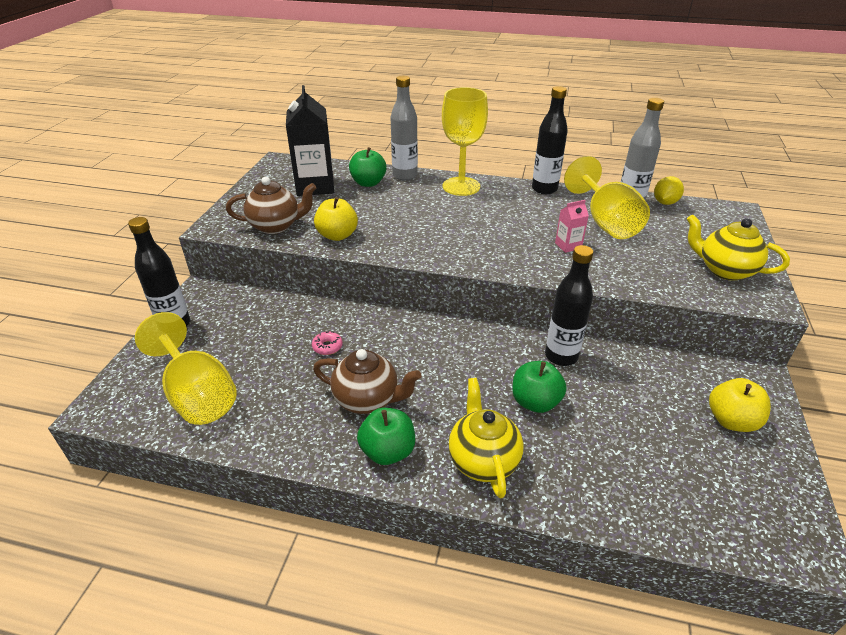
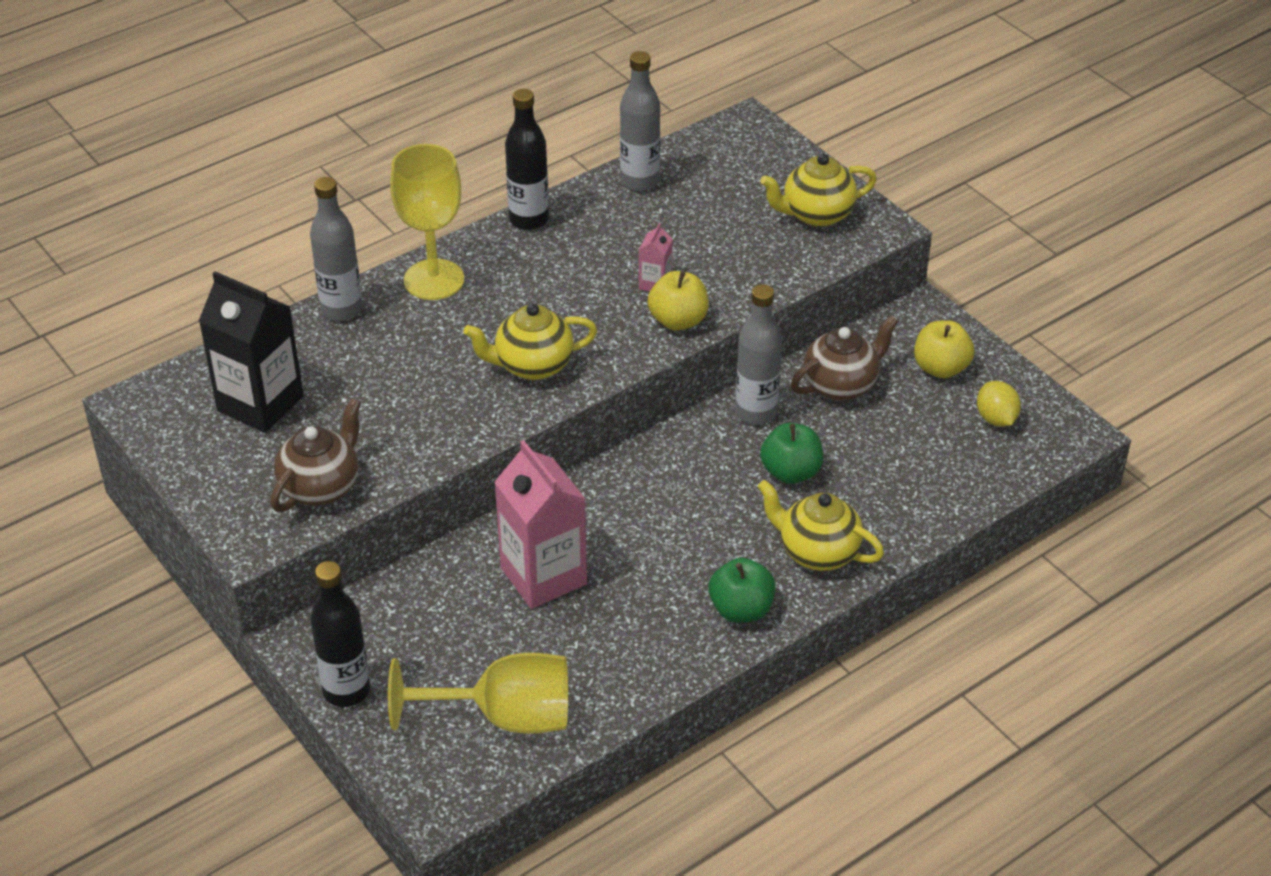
camera: 50 degrees left, 5 degrees up
(327, 347) = (543, 576): pink donut -> pink carton
(337, 235) = (412, 445): yellow apple -> yellow apple (678, 320)
(367, 400) = (659, 587): brown teapot -> brown teapot (841, 385)
(368, 183) = (317, 352): green apple -> none
(445, 240) = (532, 366): none -> yellow teapot
(561, 356) = (756, 412): black bottle -> grey bottle
(605, 222) = (649, 225): yellow goblet -> none
(665, 202) = (670, 156): yellow lemon -> yellow lemon (996, 419)

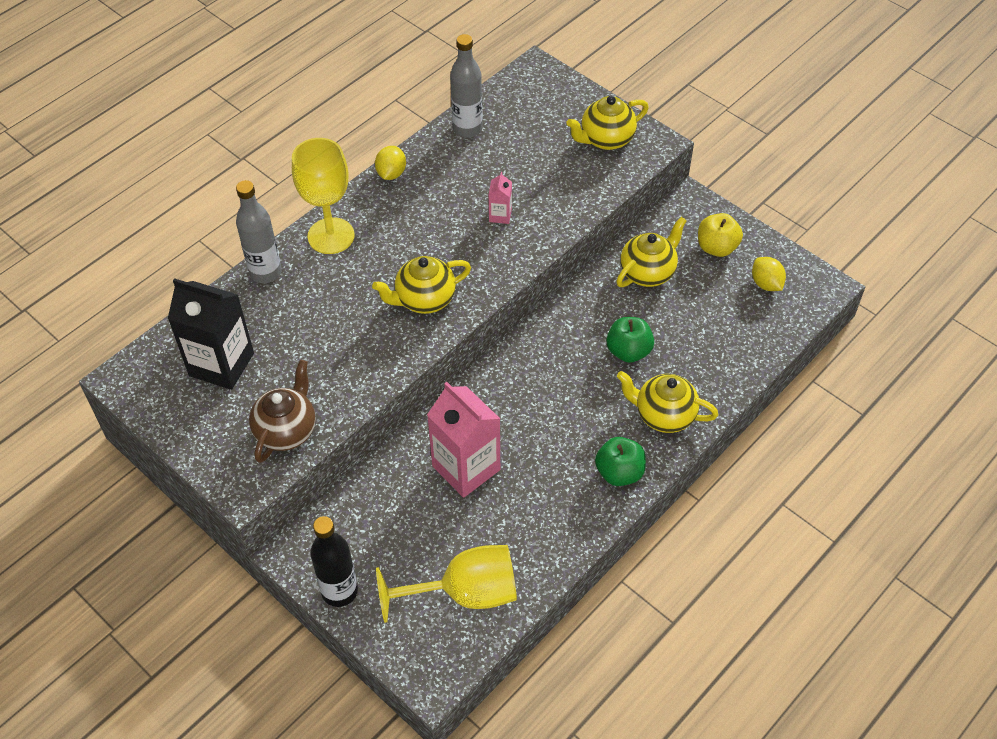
camera: 10 degrees left, 10 degrees up
(529, 220) = (391, 173): black bottle -> yellow lemon
(678, 320) = (525, 244): yellow apple -> none
(756, 412) = (591, 305): grey bottle -> none
(841, 385) = (648, 272): brown teapot -> yellow teapot

